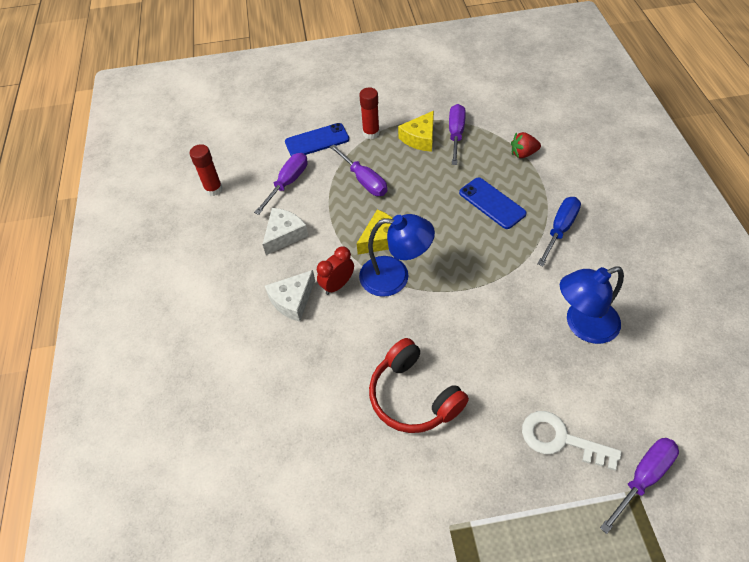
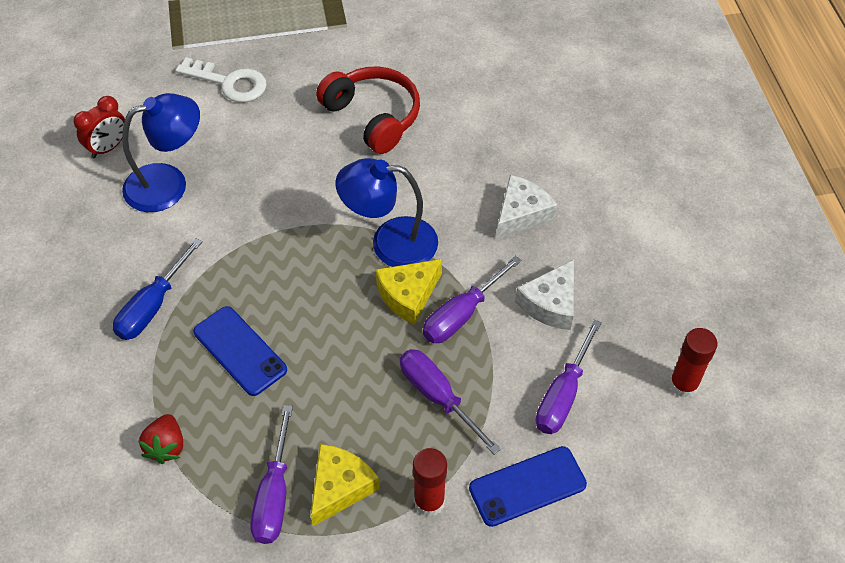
camera: 175 degrees right, 0 degrees up
(337, 285) = (465, 232): red clock -> red clock (108, 148)
(523, 154) = (166, 446): red strawberry -> red strawberry turned 105 degrees clockwise
(642, 478) = (163, 56): purple screwdriver -> purple screwdriver (462, 314)

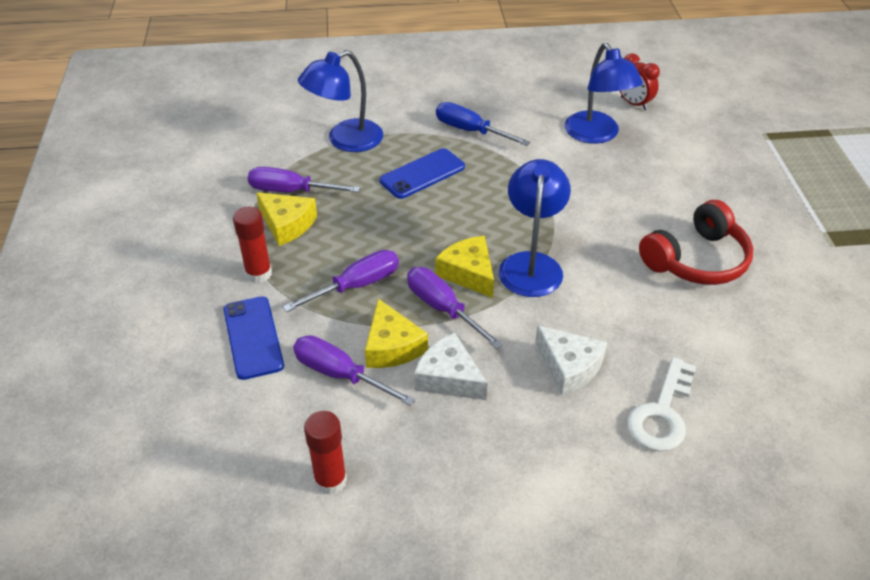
camera: 95 degrees right, 10 degrees down
(166, 446) = (345, 140): red strawberry -> blue lamp
(229, 83) = (725, 166): white key -> white key (662, 413)
(519, 354) = (392, 346): none -> yellow cheese

